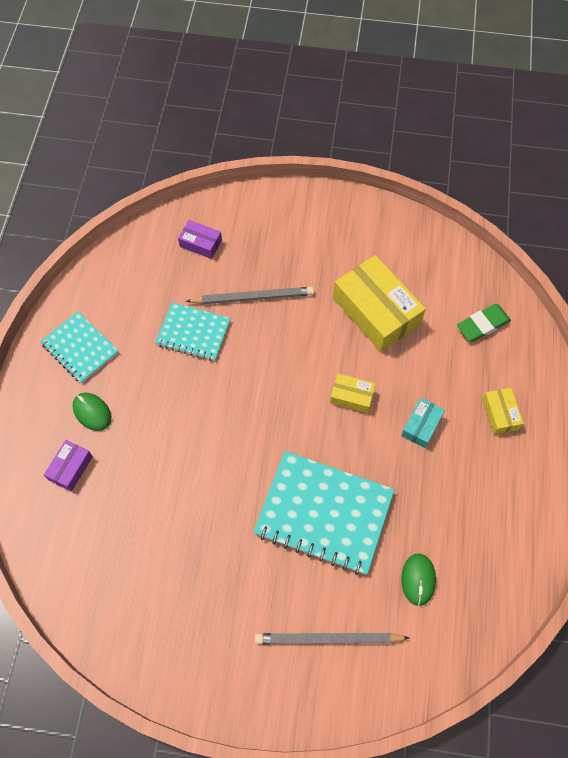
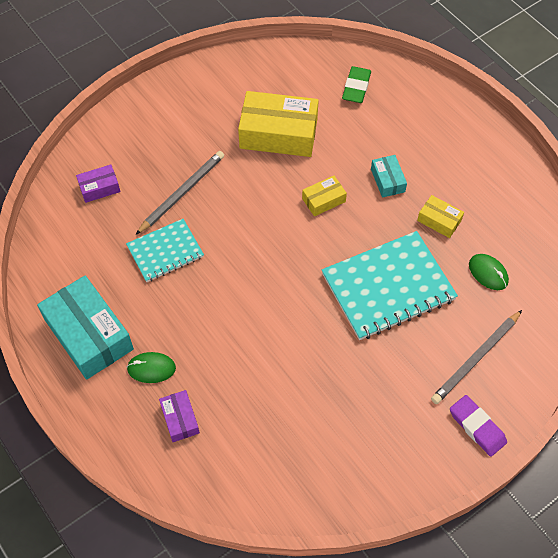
camera: 45 degrees left, 5 degrees down
(80, 348) = (89, 334): turquoise notebook -> turquoise box
(266, 693) = (477, 427): none -> purple eraser
(500, 414) = (426, 133): yellow box -> yellow box (439, 220)

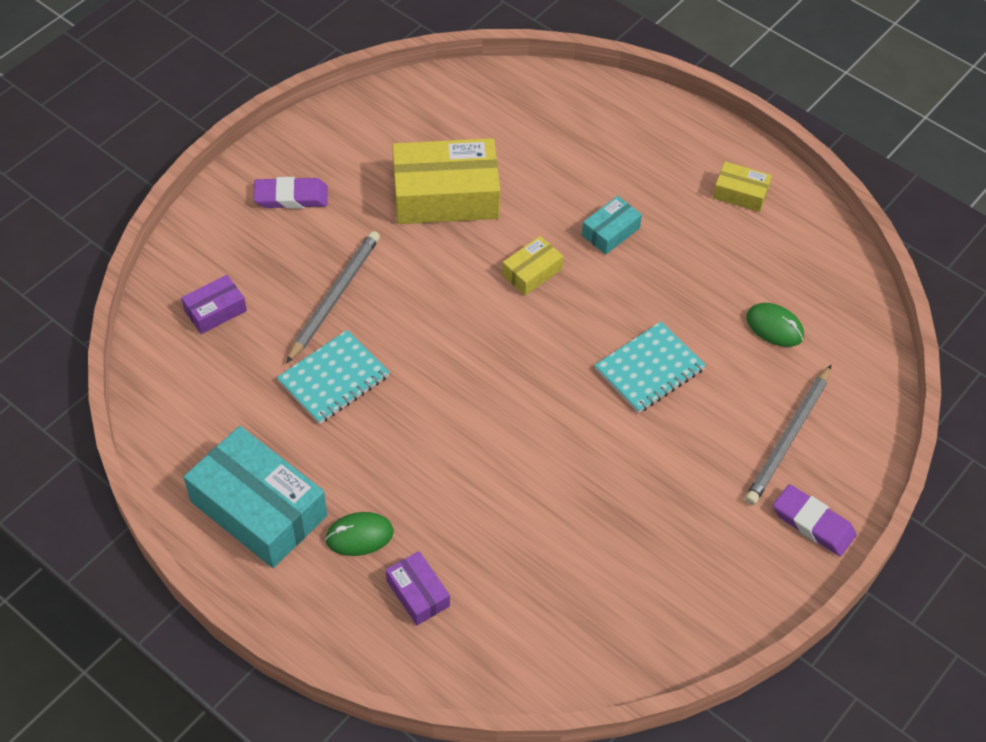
camera: 15 degrees left, 5 degrees down
(172, 116) = (291, 197): none -> purple eraser
(356, 87) = (534, 117): green eraser -> none
(387, 180) = (610, 231): turquoise box -> turquoise box turned 75 degrees clockwise
(388, 287) = (649, 369): turquoise notebook -> turquoise notebook, size x0.59
(439, 220) = (693, 271): yellow box -> yellow box (740, 193)

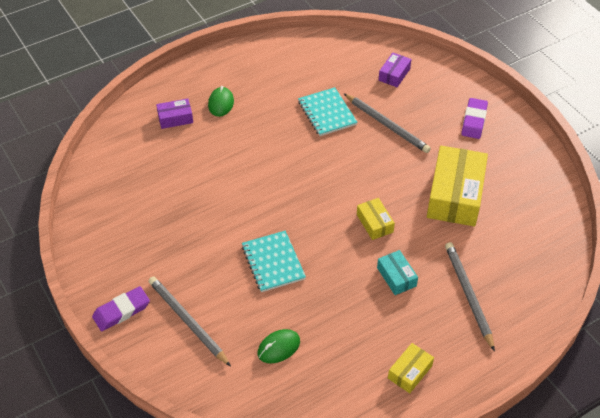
camera: 110 degrees right, 5 degrees down
(215, 311) = (394, 74): purple box -> purple box turned 45 degrees clockwise
(259, 508) = (256, 70): turquoise box -> none
(605, 158) = (468, 295): none -> grey pencil

